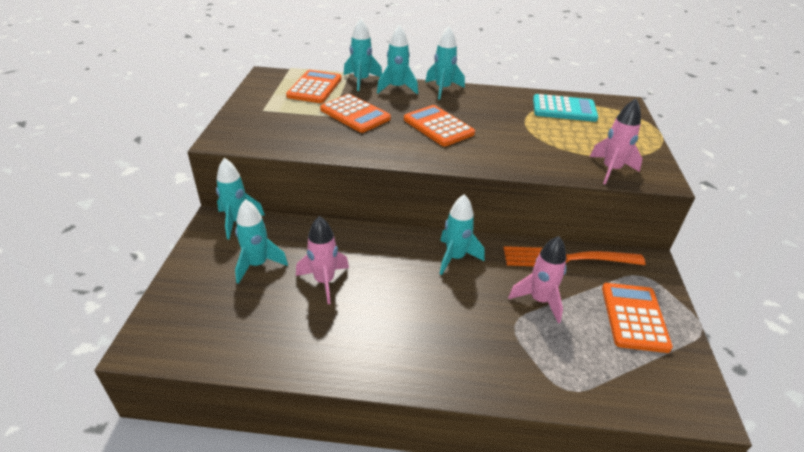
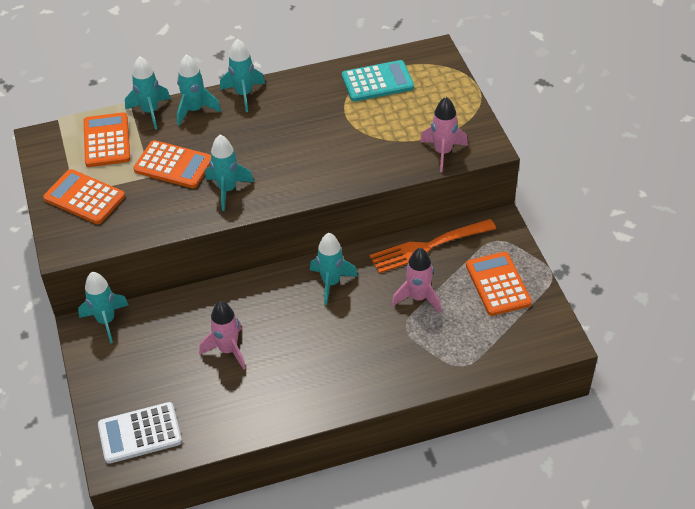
camera: 20 degrees left, 10 degrees up
(189, 326) = (140, 433): none -> white calculator
(257, 264) = (158, 357): turquoise rocket -> turquoise rocket (227, 190)
(438, 126) = (265, 152): orange calculator -> orange calculator (84, 198)

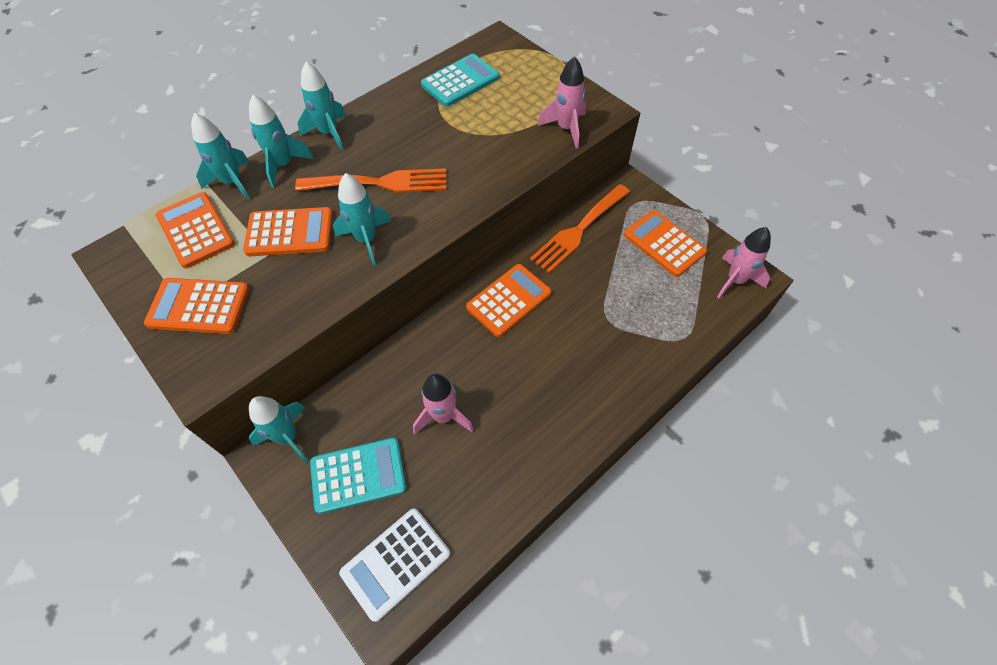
camera: 25 degrees left, 10 degrees up
(143, 366) = (358, 475): none -> turquoise calculator
(262, 148) = (380, 183): none -> orange fork
(331, 283) = (508, 300): turquoise rocket -> orange calculator
(418, 298) = (601, 284): pink rocket -> pink rocket (735, 280)

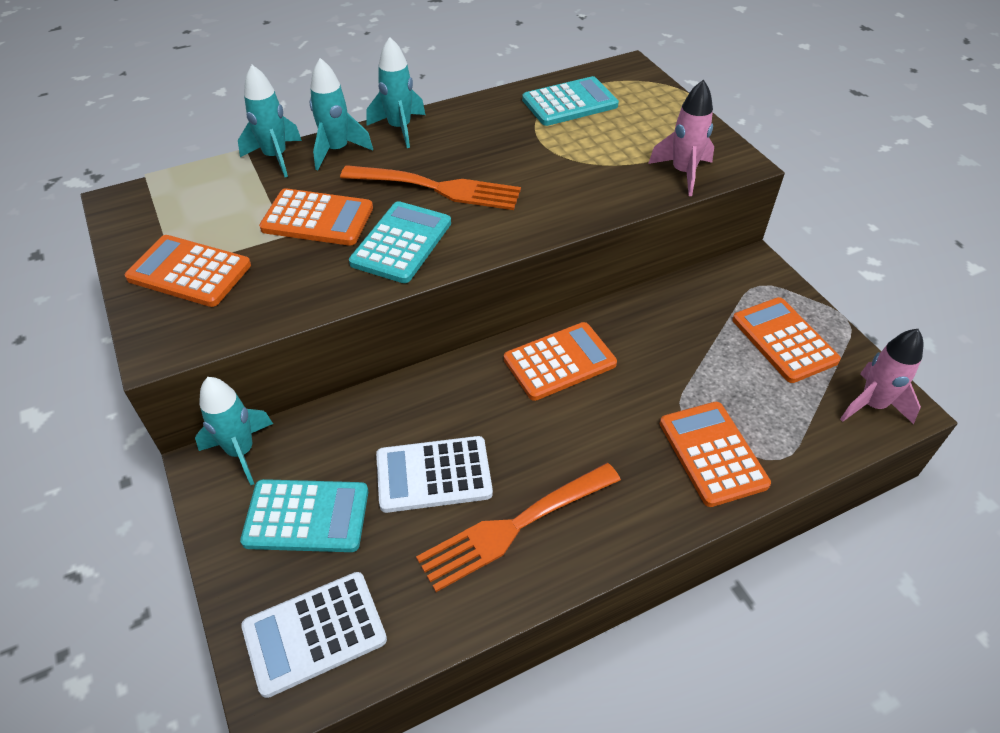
camera: 15 degrees right, 10 degrees down
(195, 230) = (217, 196): orange calculator -> orange calculator (712, 453)
(366, 239) = (401, 243): turquoise rocket -> turquoise calculator
(443, 416) = (433, 475): pink rocket -> white calculator
(578, 230) = (674, 302): orange fork -> orange fork (513, 527)

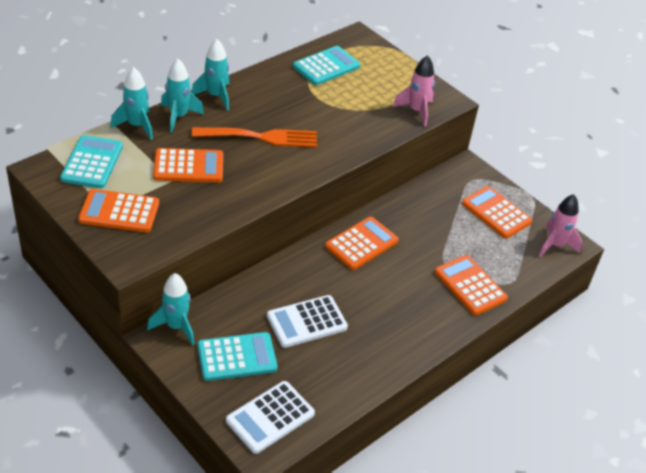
camera: 20 degrees left, 5 degrees down
(401, 243) = (252, 177): turquoise calculator -> turquoise calculator (92, 163)
(513, 527) = (366, 343): orange fork -> none

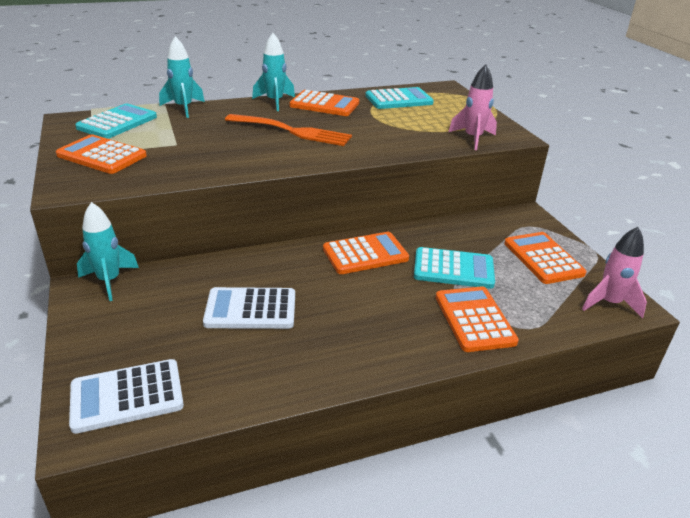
camera: 25 degrees right, 10 degrees down
(178, 117) = (227, 108): turquoise rocket -> none
(188, 166) = (202, 138): orange calculator -> orange calculator (324, 104)
(237, 357) = (145, 323): turquoise calculator -> turquoise calculator (453, 269)

